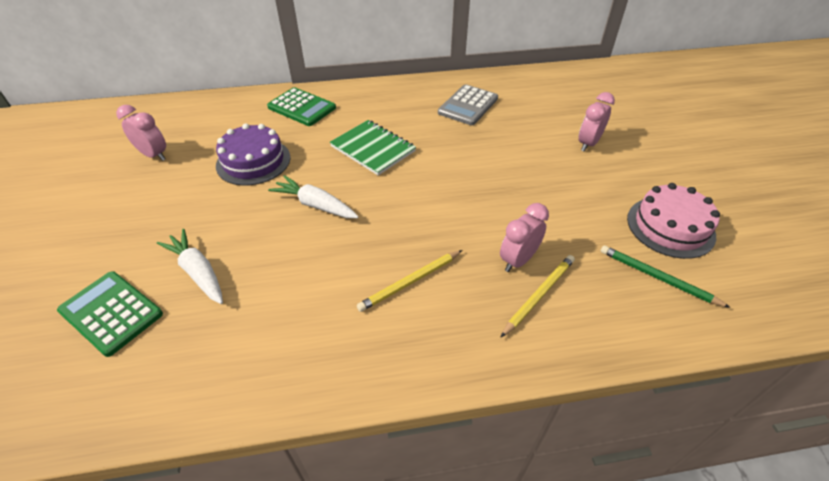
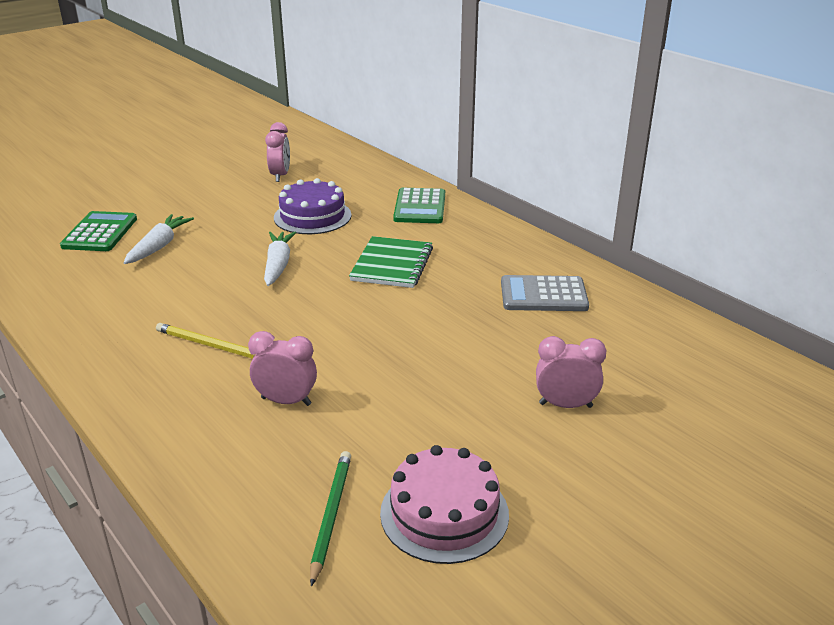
camera: 60 degrees right, 15 degrees down
(539, 295) = (242, 428): yellow pencil -> none

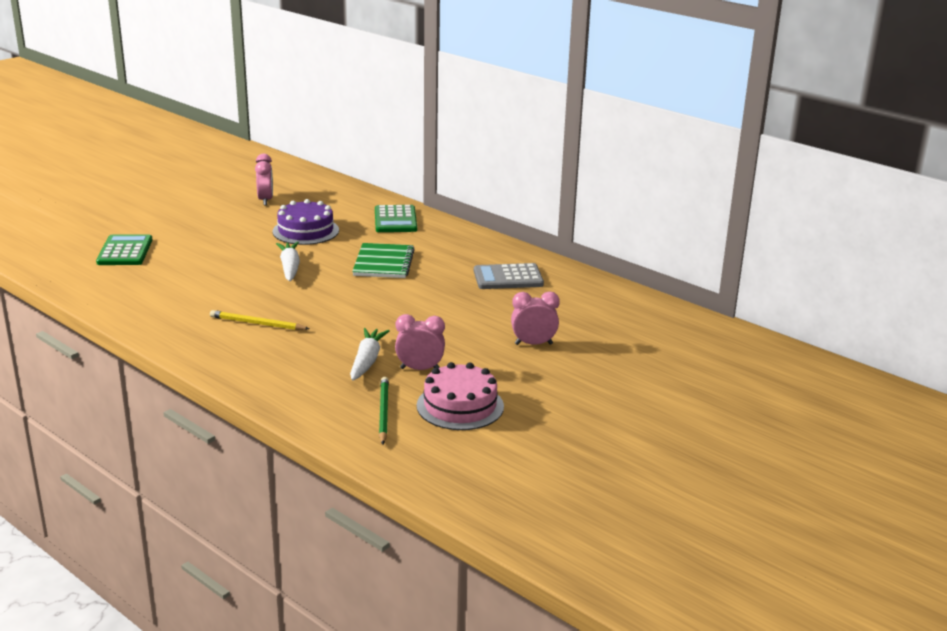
camera: 10 degrees left, 5 degrees down
(159, 246) = (182, 259): white carrot -> white carrot (367, 361)
(286, 401) = (329, 354): pink clock -> pink clock (420, 369)

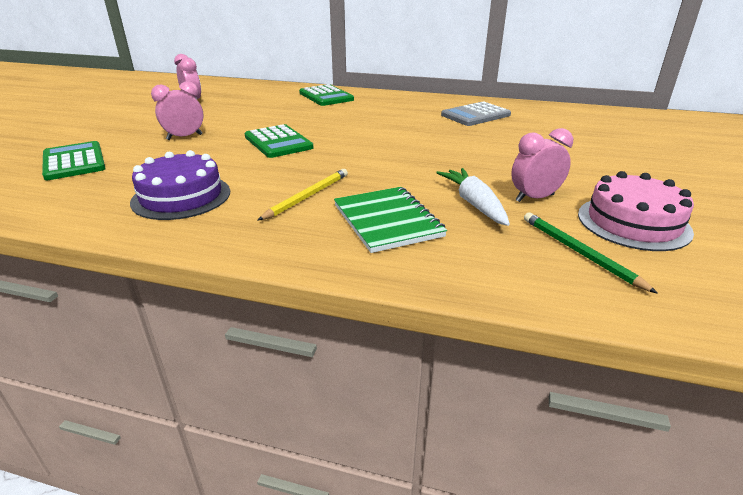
camera: 25 degrees left, 5 degrees up
(257, 324) = (307, 196): yellow pencil -> yellow pencil turned 135 degrees clockwise
(290, 268) = (278, 142): white carrot -> green calculator
(305, 231) = (257, 114): purple cake -> purple cake (181, 196)
(383, 263) = (360, 124): green notebook -> green notebook (387, 221)
(533, 344) = (583, 154): pink clock -> pink clock (184, 137)

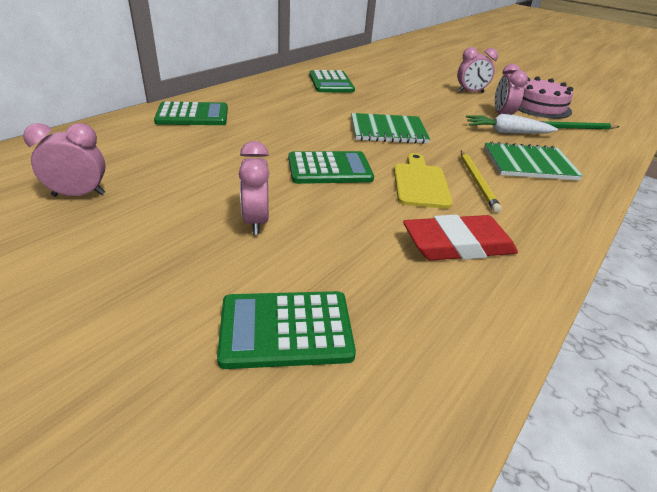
camera: 70 degrees left, 5 degrees up
(181, 196) = (457, 245): purple cake -> red eraser
(281, 173) = (420, 183): none -> yellow cutting board
(307, 196) = (477, 182): yellow pencil -> yellow pencil turned 150 degrees counterclockwise
(385, 150) = (388, 131): none -> green notebook
(475, 115) = (331, 83): grey calculator -> green calculator
(593, 174) = (470, 92): none -> pink clock

